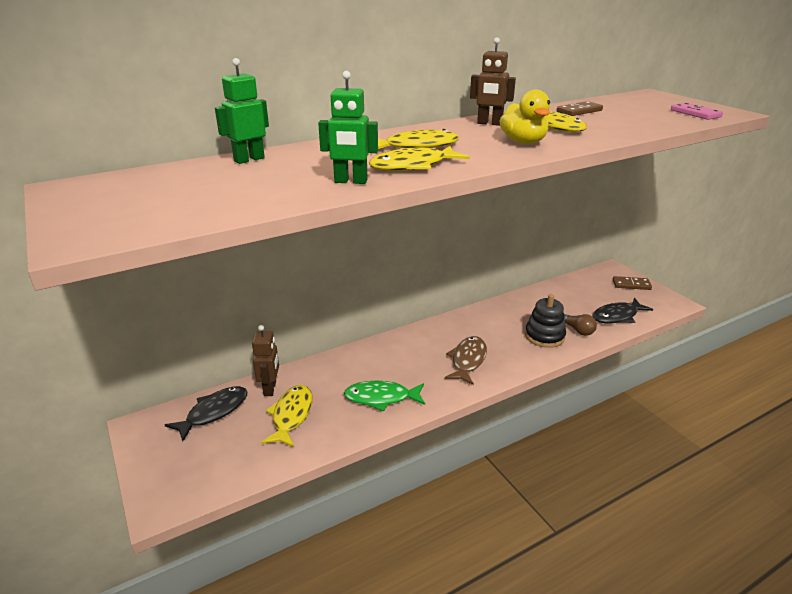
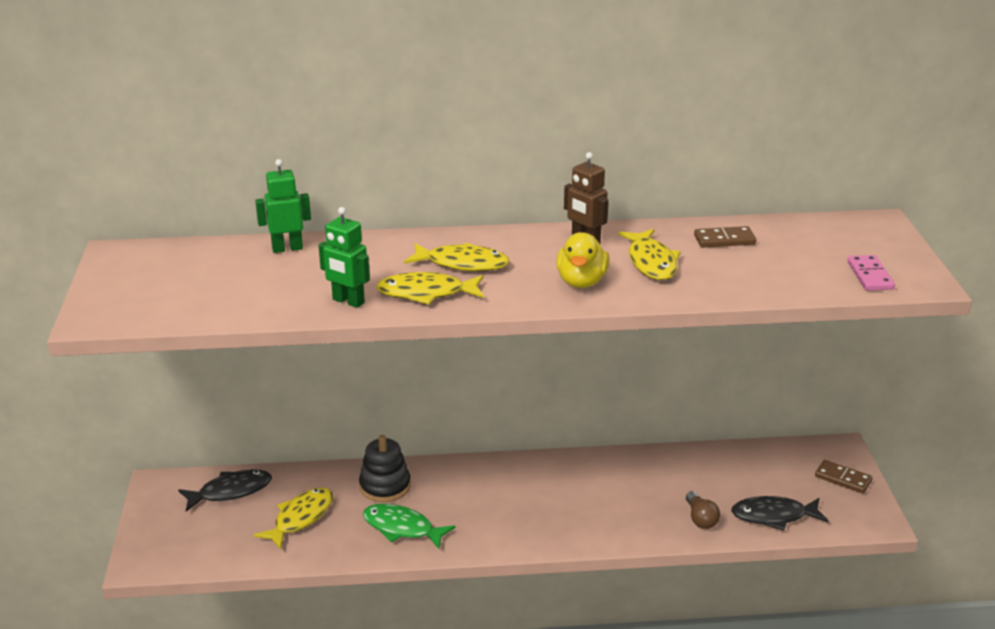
camera: 25 degrees right, 0 degrees up
(270, 388) = (298, 483): brown robot -> none
(468, 360) = (530, 515): brown fish -> none
(544, 336) = (650, 514): black stacking toy -> black stacking toy (385, 486)

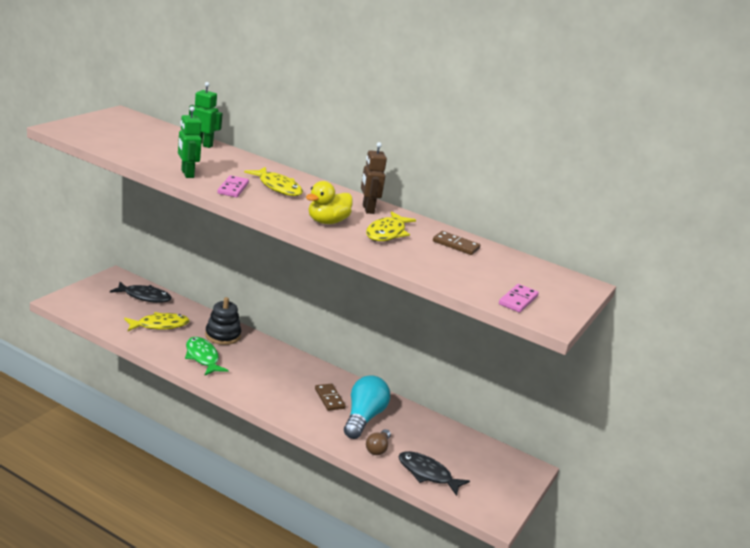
camera: 30 degrees right, 5 degrees down
(426, 293) = (233, 188): yellow fish -> pink domino
(645, 493) = (363, 418): none -> turquoise light bulb
(843, 479) = (506, 483): brown domino -> brown domino (329, 398)

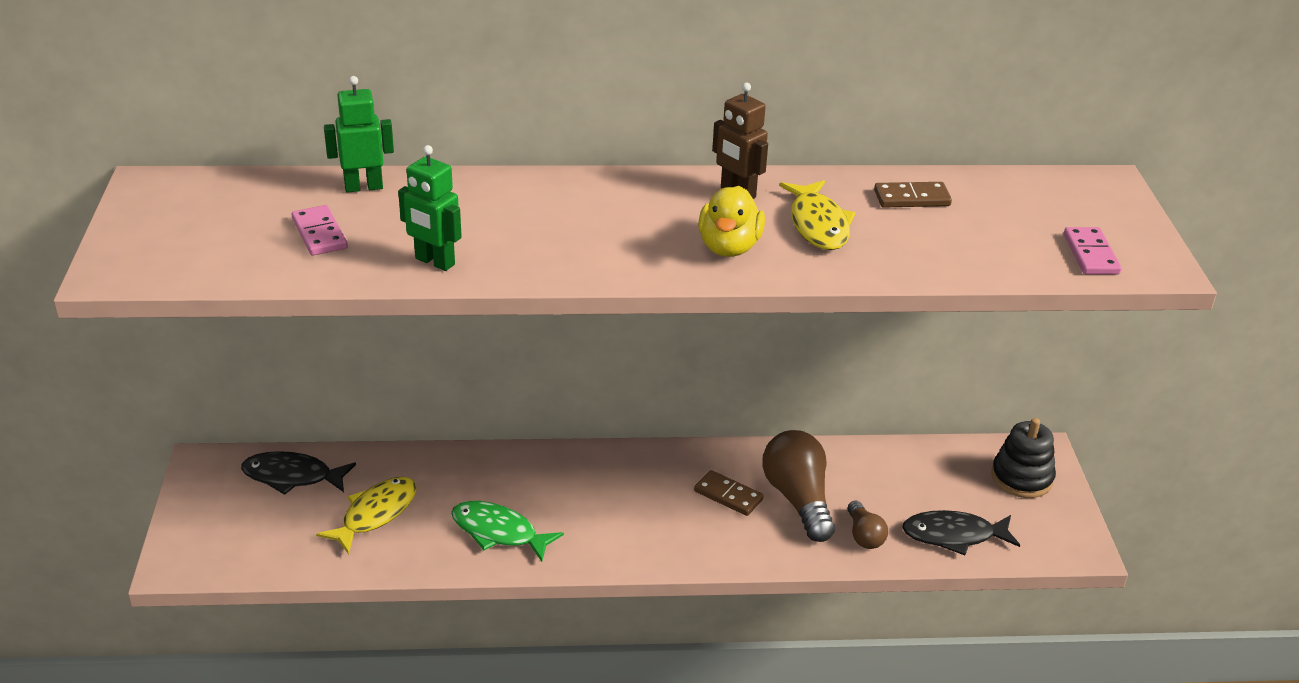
camera: 30 degrees left, 10 degrees up
(144, 297) = (292, 476): black fish -> black fish turned 150 degrees counterclockwise
(223, 335) = (481, 477): black stacking toy -> black stacking toy (1022, 478)
(233, 188) = (533, 255): pink domino -> pink domino (319, 234)
(278, 187) = (581, 217): yellow fish -> none
(363, 418) = (798, 499): turquoise light bulb -> brown light bulb

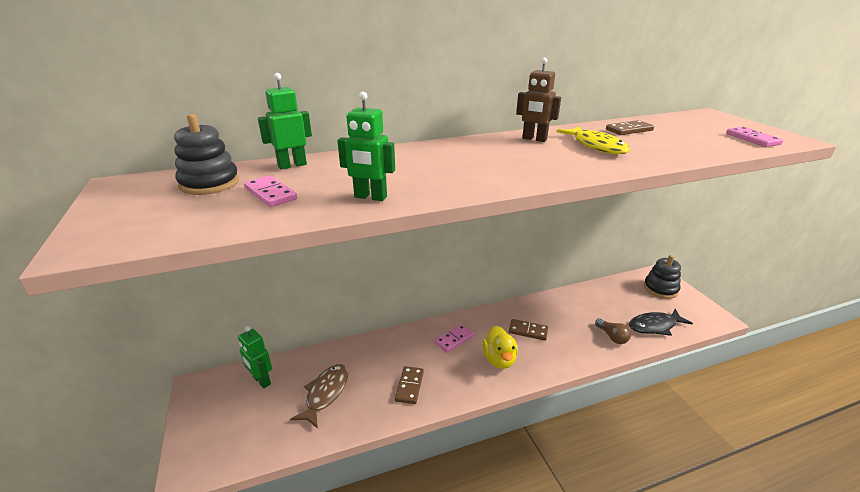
camera: 15 degrees left, 5 degrees down
(253, 202) = (209, 183): none -> black stacking toy
(292, 476) = (261, 381): black fish -> green robot
(375, 514) = (325, 393): yellow fish -> brown fish
(498, 532) = (409, 386): green fish -> brown domino
(600, 481) = (454, 339): none -> pink domino
(729, 247) = (560, 162): yellow duck -> yellow duck (499, 359)
(798, 499) = (565, 325): brown light bulb -> none

